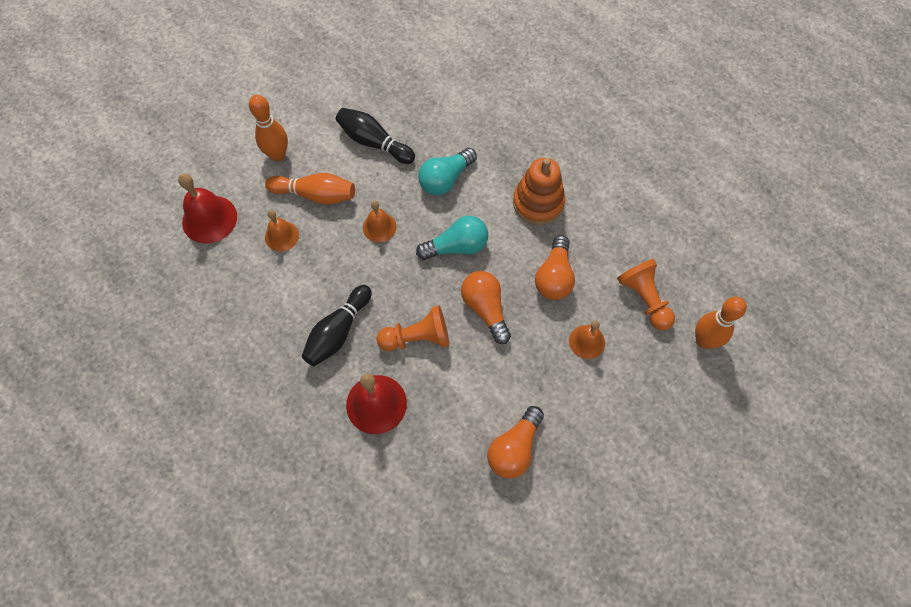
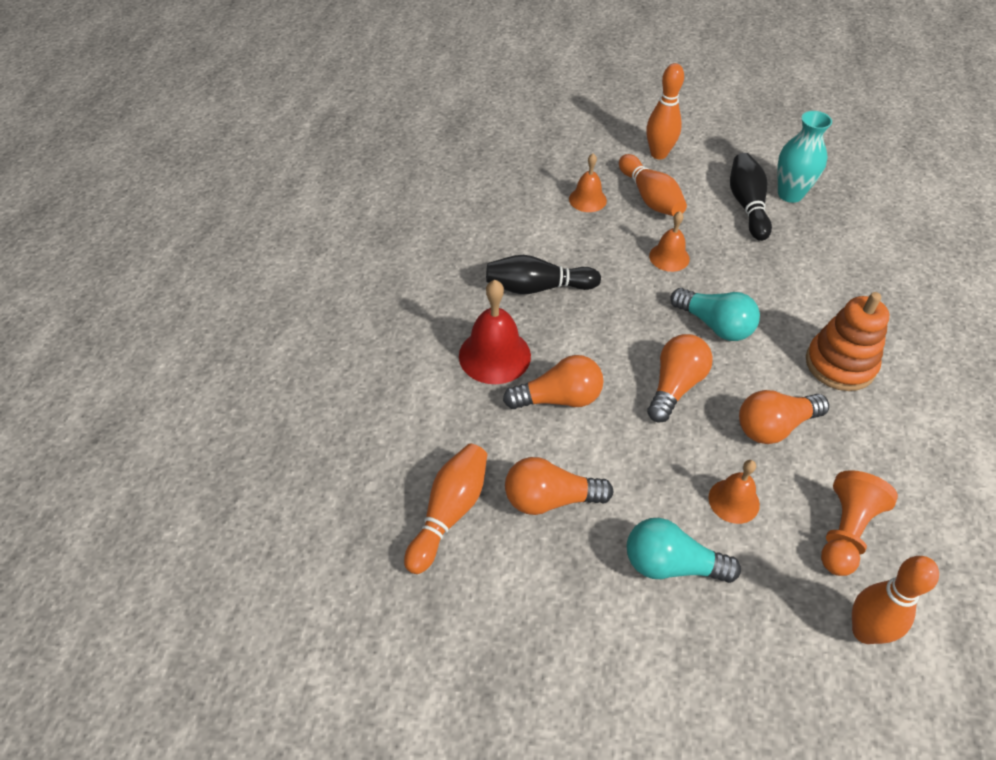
camera: 55 degrees right, 15 degrees down
(209, 219) = (554, 149): red bell -> none
(386, 109) = (790, 194): none -> turquoise vase
(417, 338) = (589, 349): orange pawn -> none
(443, 387) = (559, 398): none -> orange light bulb
(445, 179) = (774, 276): turquoise light bulb -> turquoise light bulb (671, 565)
(481, 520) = (449, 513): none -> orange bowling pin

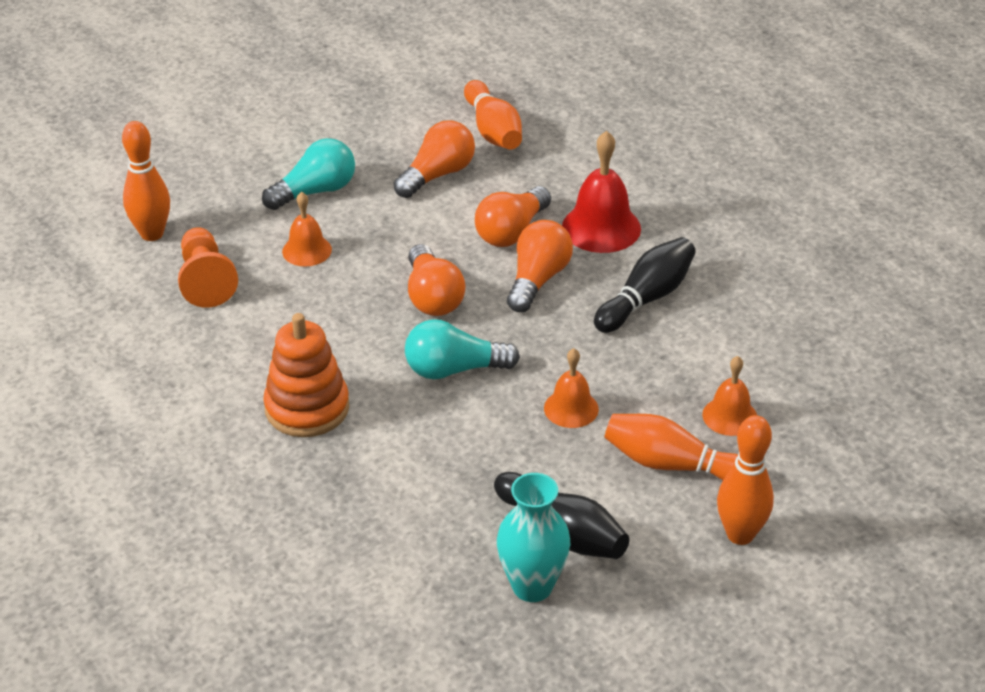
camera: 135 degrees right, 10 degrees down
(774, 427) = (321, 318): orange light bulb -> orange light bulb (537, 279)

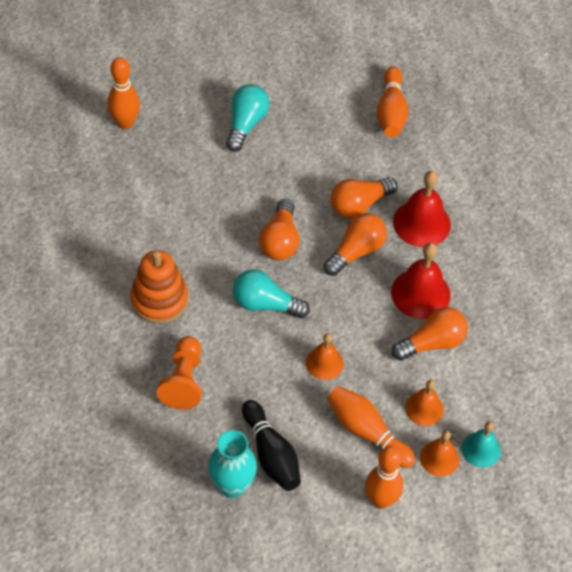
camera: 20 degrees right, 15 degrees up
(206, 281) = (142, 174): orange pawn -> orange pawn (183, 381)
(307, 250) = (217, 172): orange bell -> orange bell (439, 458)
(315, 191) = (246, 124): turquoise light bulb -> turquoise light bulb turned 60 degrees counterclockwise
(437, 175) = (334, 138): orange light bulb -> orange light bulb (432, 343)
(646, 298) = (420, 293): black bowling pin -> red bell
(829, 436) = (481, 449): none -> turquoise bell

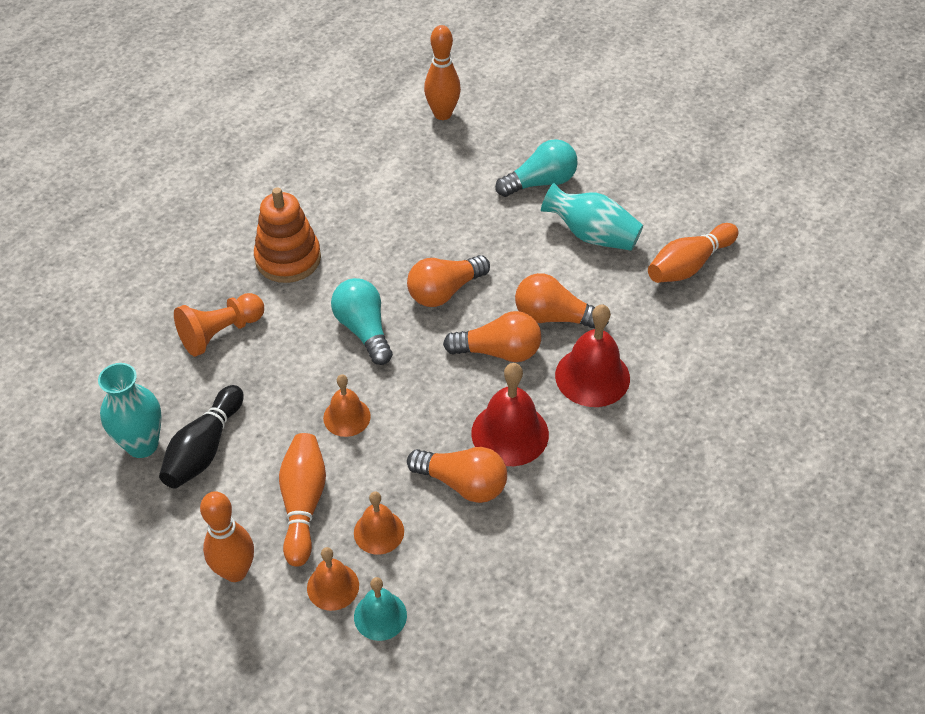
camera: 50 degrees right, 5 degrees down
(317, 135) = (592, 235): none -> turquoise vase

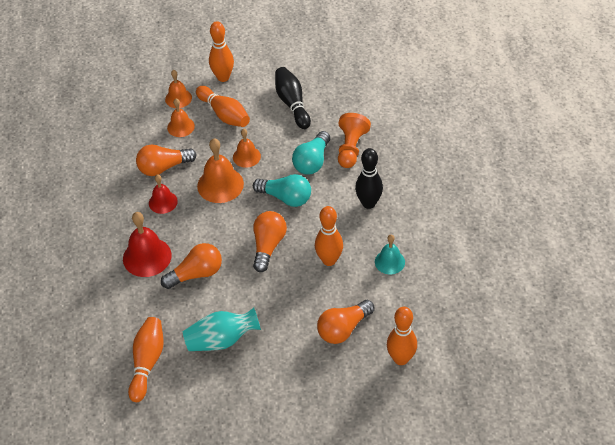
camera: 140 degrees right, 0 degrees up
(142, 444) = (320, 87): turquoise vase -> none
(288, 259) = (368, 203): orange stacking toy -> black bowling pin
(380, 616) = (148, 102): turquoise bell -> turquoise bell (389, 262)
(401, 233) = (329, 260): none -> orange bowling pin
(418, 403) = (220, 185): none -> orange bell
(499, 351) = (207, 235): orange light bulb -> orange light bulb (343, 329)
(510, 433) = (163, 202): red bell -> red bell, size x0.62
(540, 182) = (287, 354): turquoise light bulb -> turquoise light bulb (312, 162)

